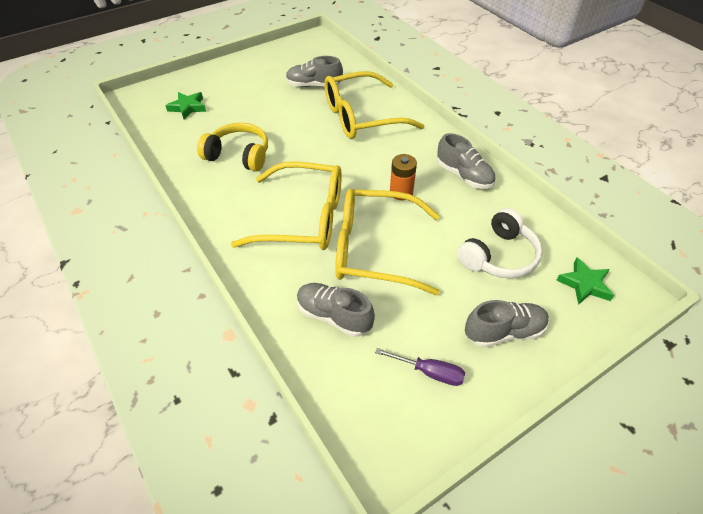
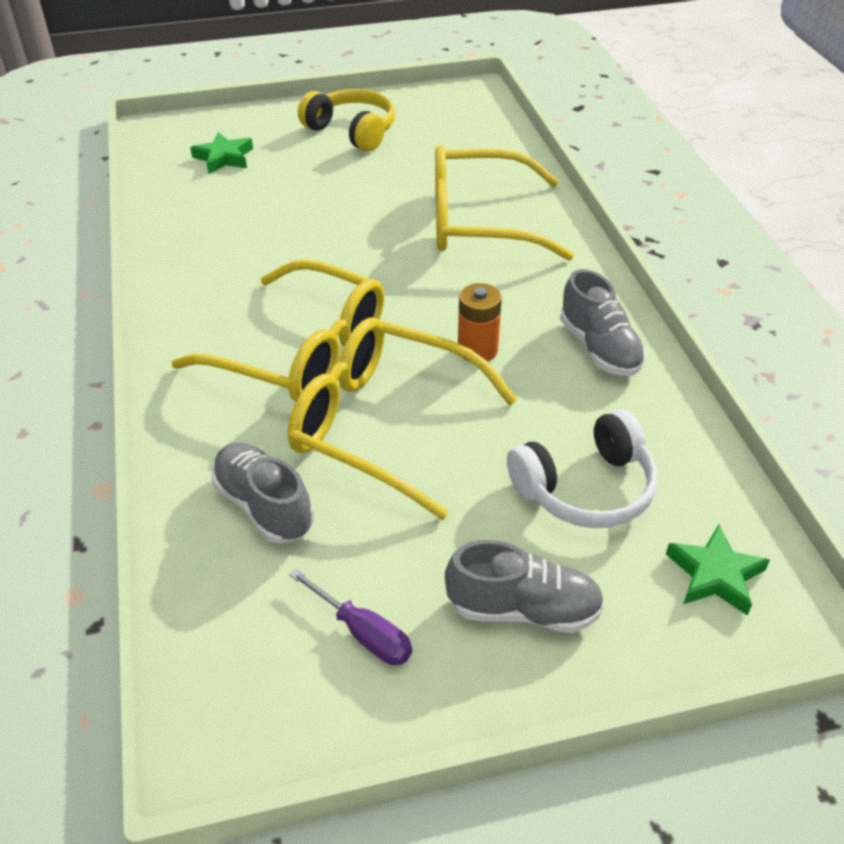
camera: 20 degrees right, 5 degrees down
(238, 155) = (258, 240): yellow headphones -> yellow headphones (352, 131)
(314, 85) = (430, 161): grey shoe -> none

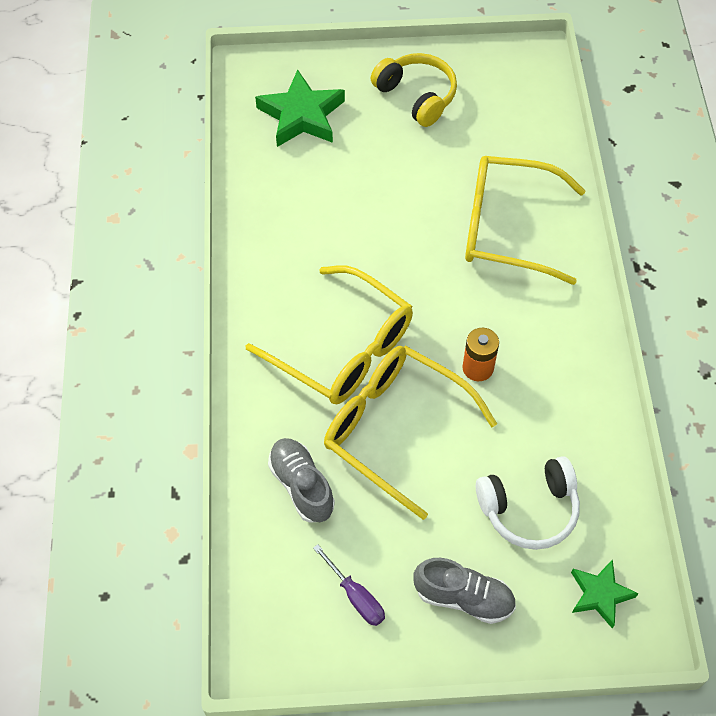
camera: 10 degrees right, 15 degrees up
(224, 158) = (301, 115): green star -> green star, size x1.67
(599, 348) = (573, 381): grey shoe -> none

